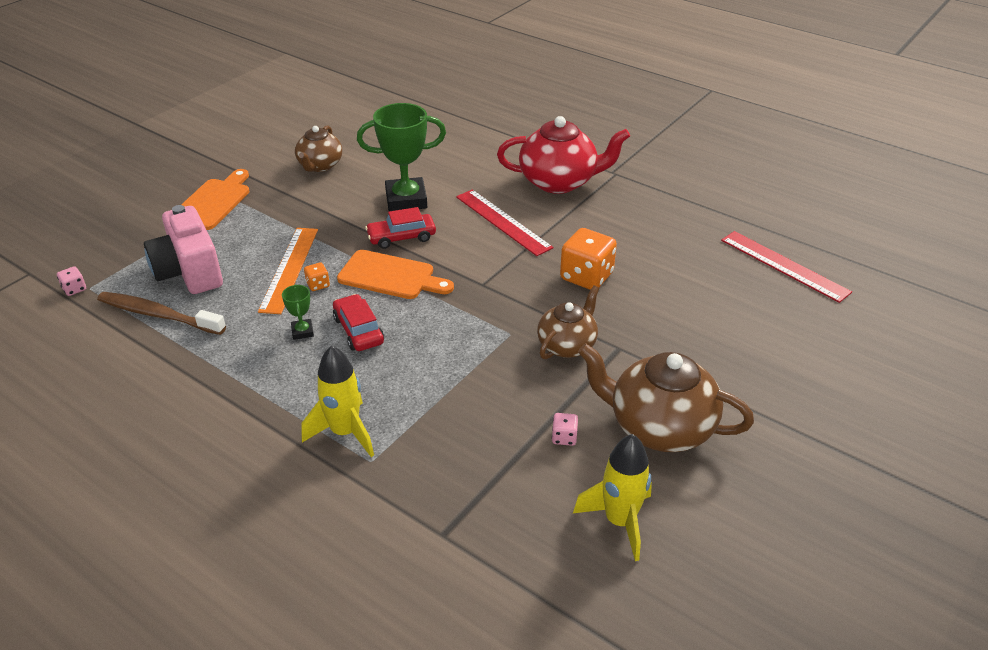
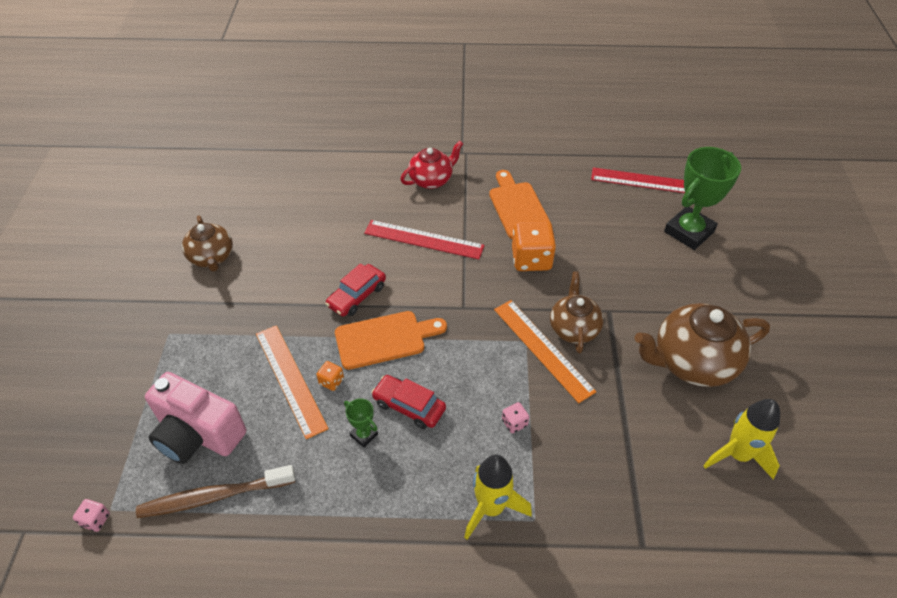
camera: 35 degrees left, 10 degrees up
(213, 202) = (145, 347): orange cutting board -> orange cutting board (518, 207)
(406, 200) = (325, 256): green trophy -> green trophy (688, 232)
(520, 346) = (543, 349): none -> orange ruler
(559, 182) = (431, 180): red teapot -> red teapot, size x0.62
(564, 437) = (643, 409): pink dice -> pink dice (514, 423)

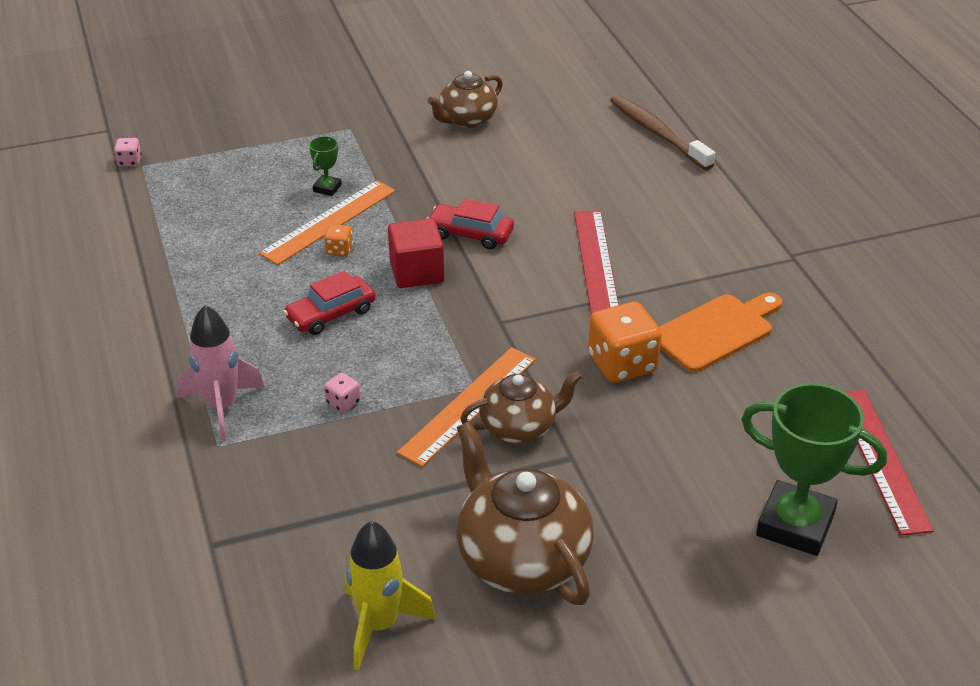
camera: 70 degrees right, 10 degrees down
(198, 434) = (238, 186): pink camera -> none
(214, 496) = (173, 218): brown toothbrush -> brown toothbrush (657, 133)
(364, 435) = (279, 291): green trophy -> green trophy (327, 188)
(385, 339) = (417, 272): orange cutting board -> red cube
(409, 406) = (331, 314): red car -> red car turned 135 degrees counterclockwise
(431, 180) = (713, 241): red teapot -> none
(491, 508) = (222, 407): yellow rocket -> pink rocket

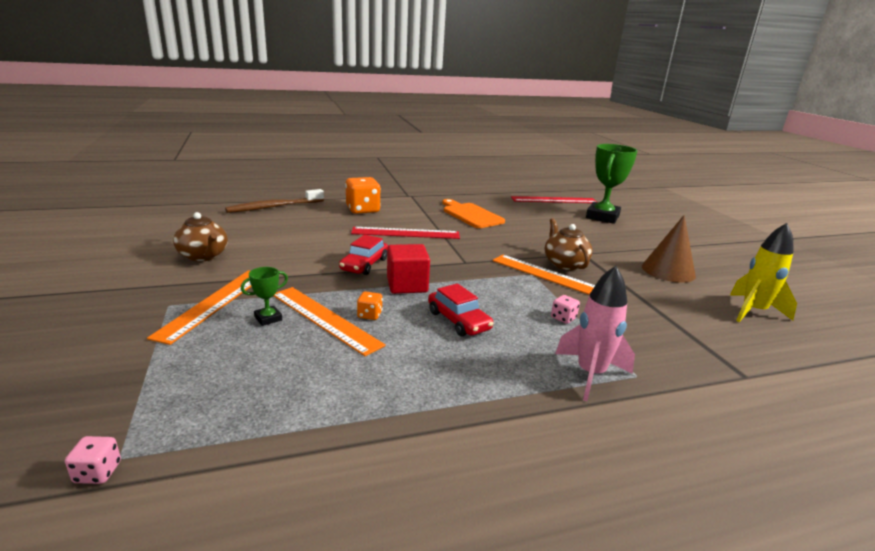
camera: 90 degrees left, 15 degrees down
(327, 188) = (268, 318): green trophy -> green trophy turned 60 degrees counterclockwise
(355, 152) = (214, 303): none -> orange ruler
(521, 559) = (668, 271): brown teapot -> brown cone
(622, 364) = (501, 235): orange dice -> orange dice (363, 210)

